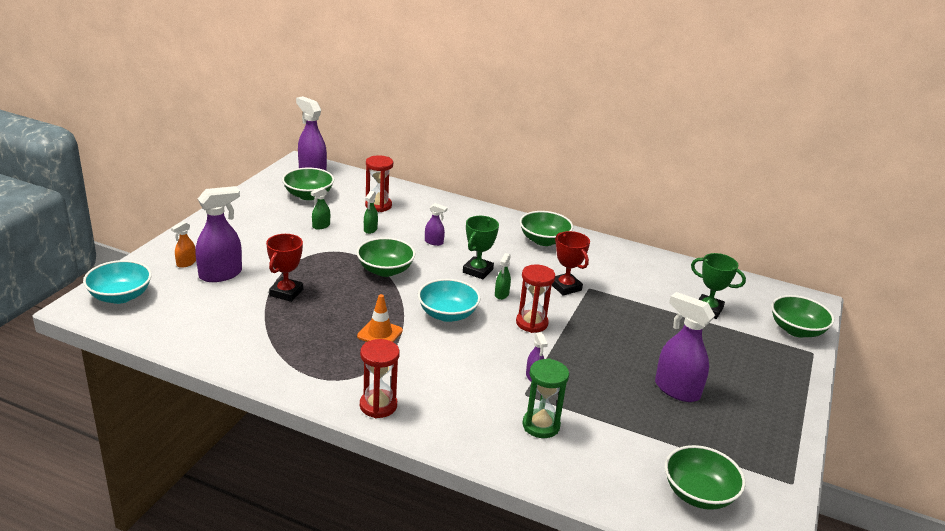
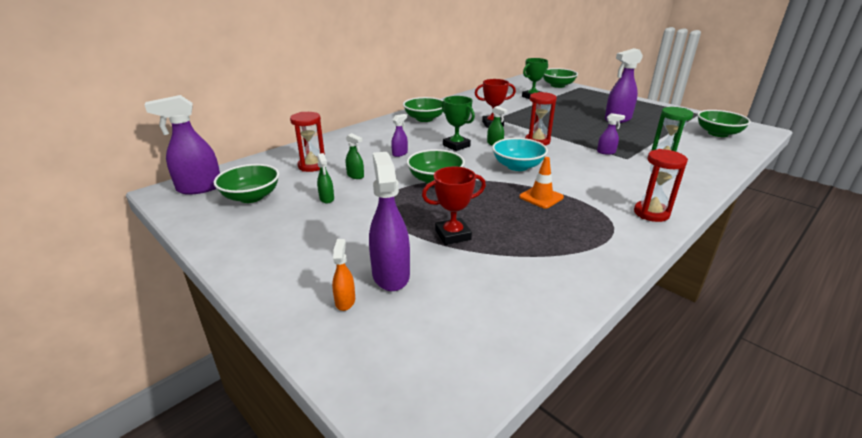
camera: 65 degrees left, 0 degrees up
(120, 296) = (403, 376): turquoise bowl -> none
(186, 263) = (345, 301): orange spray bottle -> orange spray bottle turned 150 degrees counterclockwise
(286, 292) = (453, 235): red trophy -> red trophy turned 60 degrees counterclockwise

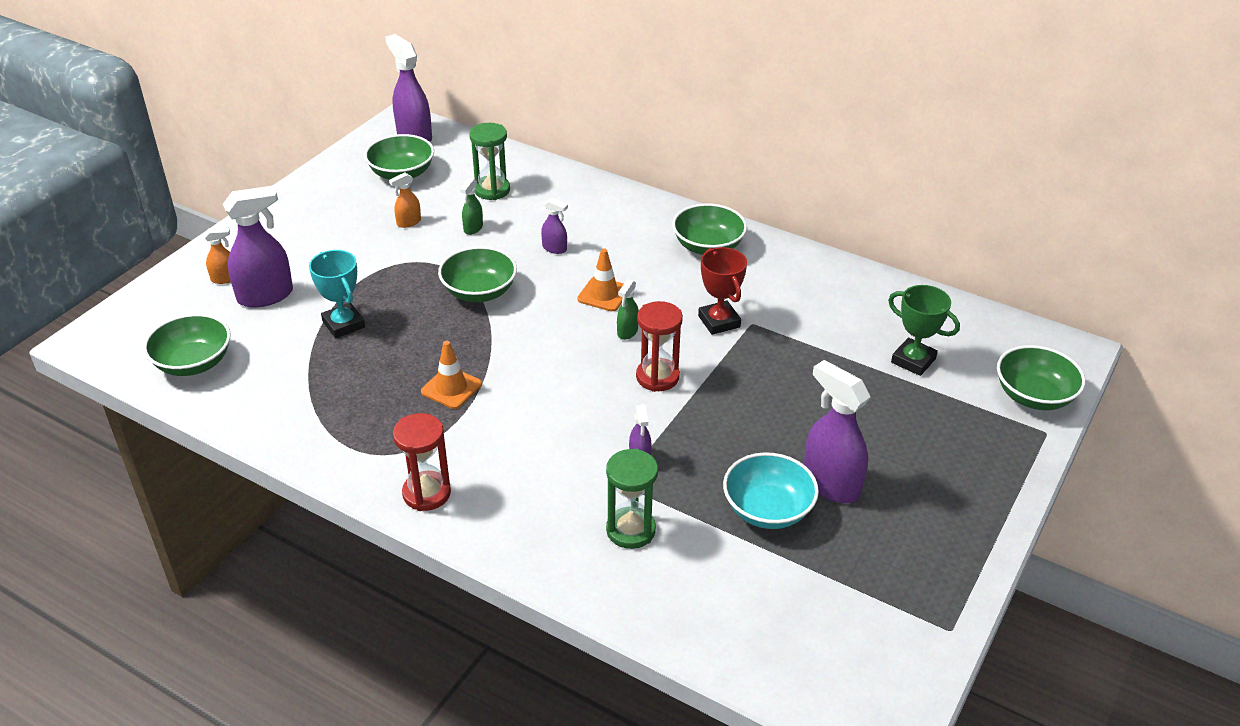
camera: 75 degrees right, 10 degrees up
(312, 166) = (492, 190): red hourglass -> green hourglass
(327, 199) = (408, 222): green spray bottle -> orange spray bottle
(453, 235) = (343, 324): red trophy -> turquoise trophy
(456, 146) = (604, 294): green trophy -> orange traffic cone
(517, 166) = (547, 361): turquoise bowl -> turquoise bowl (767, 510)
(718, 133) = (815, 638): green bowl -> green bowl (193, 363)

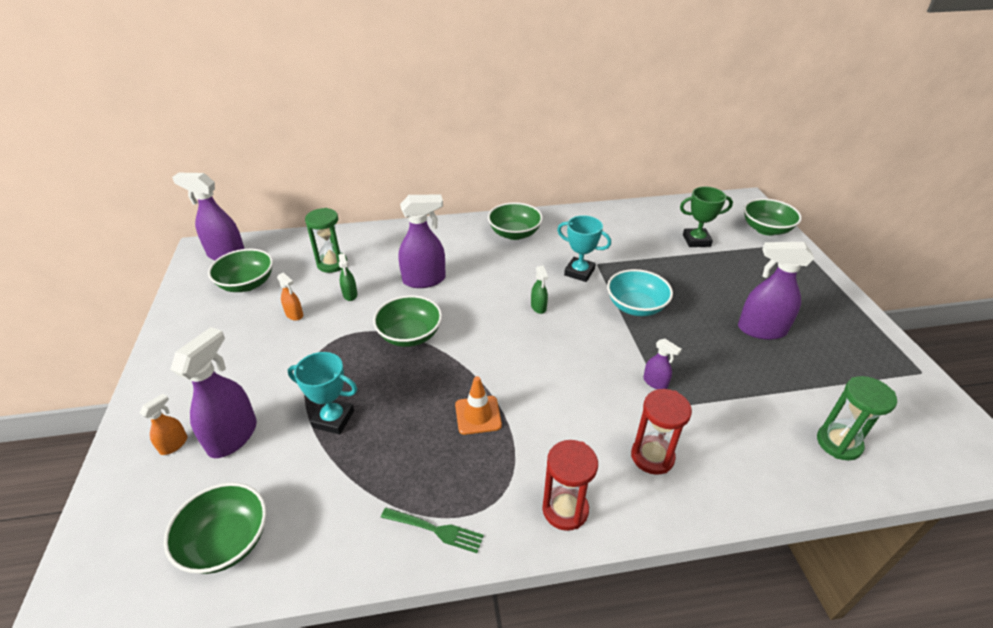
camera: 40 degrees left, 0 degrees up
(322, 443) = (434, 530): none -> green fork
(408, 222) = (294, 315): orange spray bottle -> orange spray bottle turned 60 degrees counterclockwise
(554, 248) = (424, 280): purple spray bottle -> purple spray bottle, size x2.01
(604, 294) = (493, 292): orange traffic cone -> none
(630, 530) = (716, 434): green hourglass -> green hourglass (838, 443)
(657, 377) = (593, 324): red hourglass -> red hourglass (652, 456)
(719, 321) = (579, 272): red trophy -> turquoise trophy
(767, 510) = (758, 366): turquoise bowl -> turquoise bowl (636, 306)

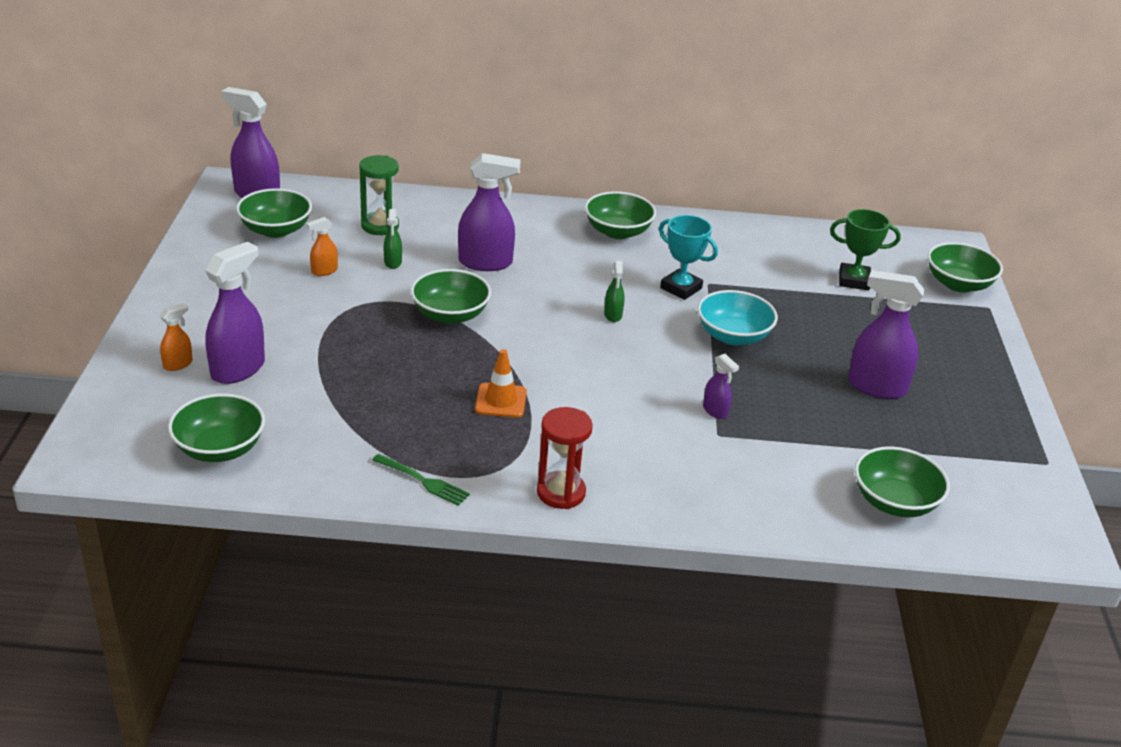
camera: 10 degrees right, 5 degrees down
(294, 315) = (324, 271): orange spray bottle -> orange spray bottle turned 90 degrees clockwise
(333, 419) = (344, 374): turquoise trophy -> none
(652, 456) = (675, 471): red hourglass -> none
(838, 443) = (894, 502): green hourglass -> green bowl

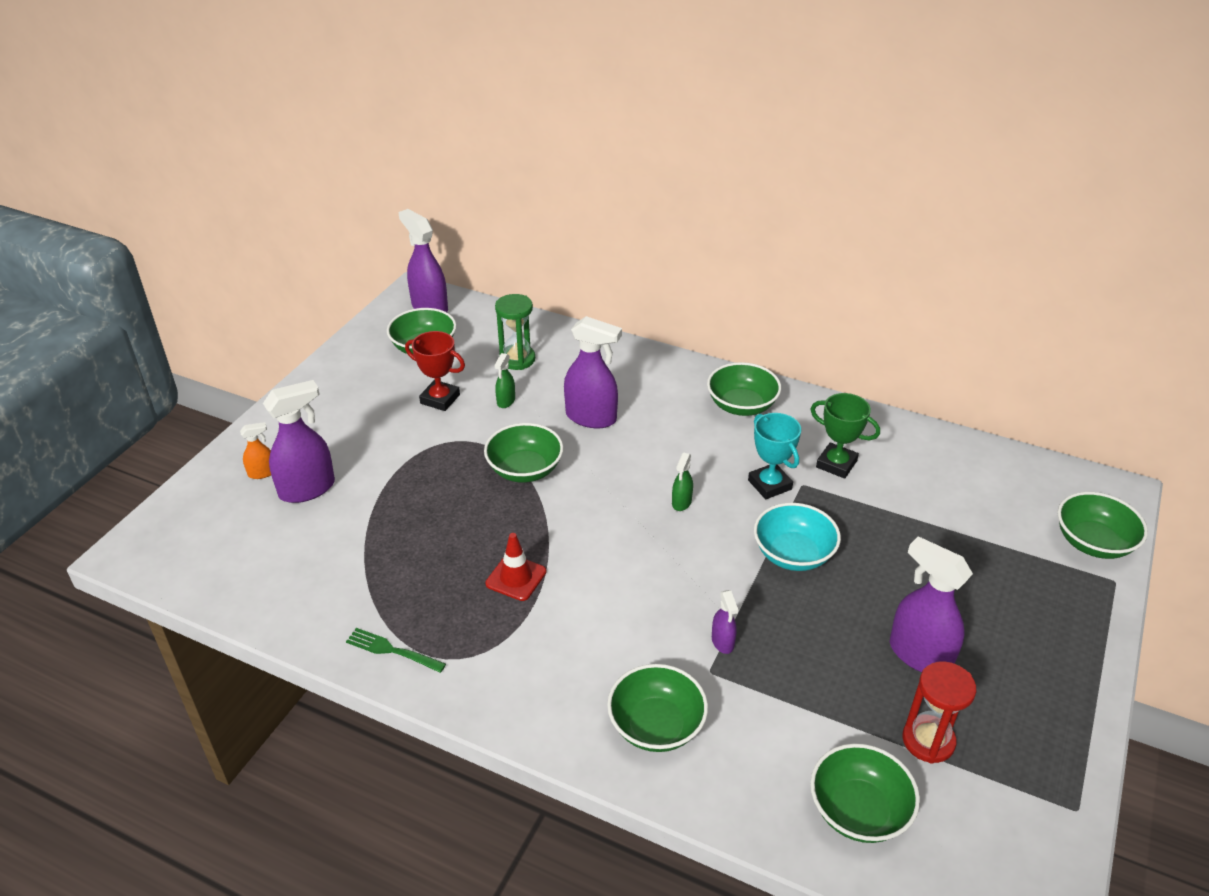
camera: 25 degrees right, 5 degrees up
(220, 448) = (243, 570): green bowl -> green bowl (656, 725)
(324, 271) = (440, 399): orange spray bottle -> red trophy
(422, 481) = (393, 650): green fork -> green fork turned 150 degrees clockwise
(501, 401) = (516, 578): orange traffic cone -> red traffic cone
(561, 493) = (512, 699): red hourglass -> red hourglass (928, 741)
(854, 280) = (968, 513): green trophy -> green trophy (836, 464)

